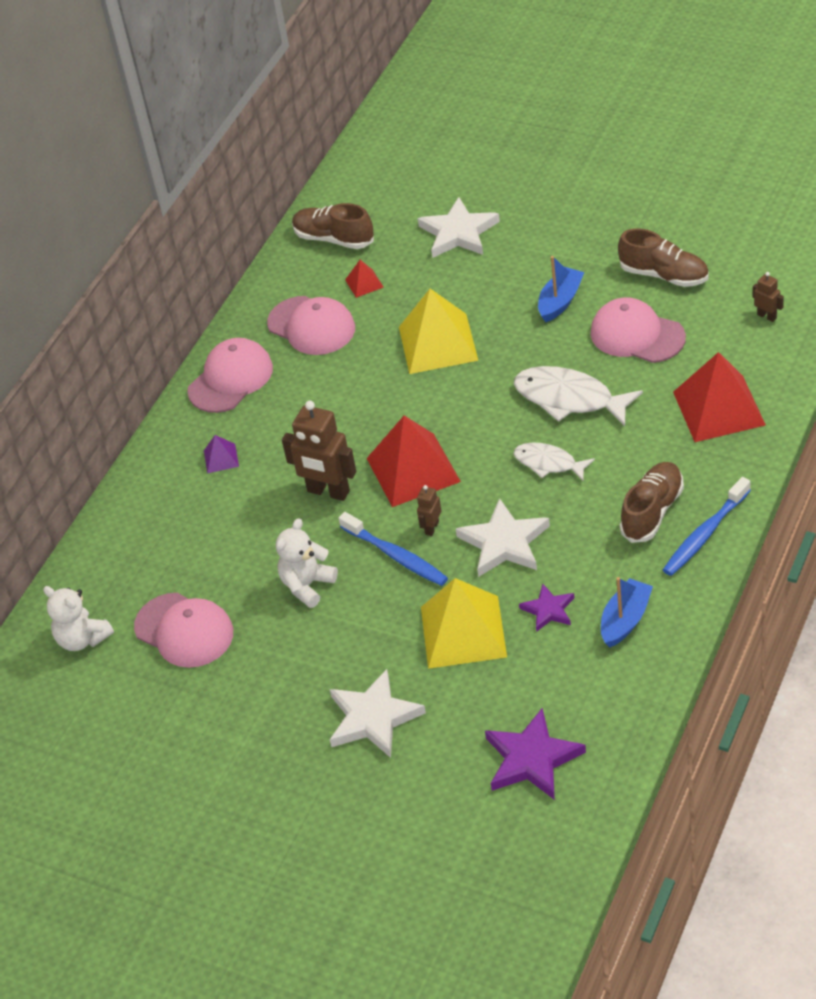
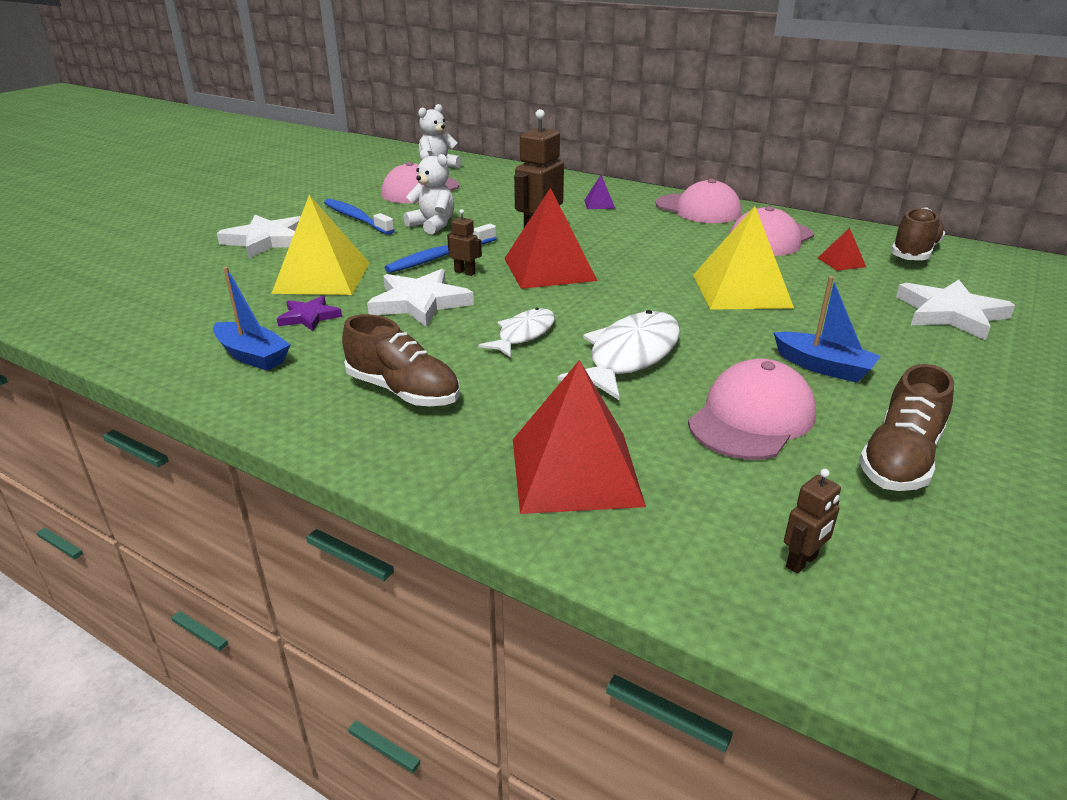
camera: 90 degrees right, 15 degrees down
(532, 759) = (141, 295): purple star -> none
(705, 534) = (336, 425): blue toothbrush -> blue toothbrush (356, 218)

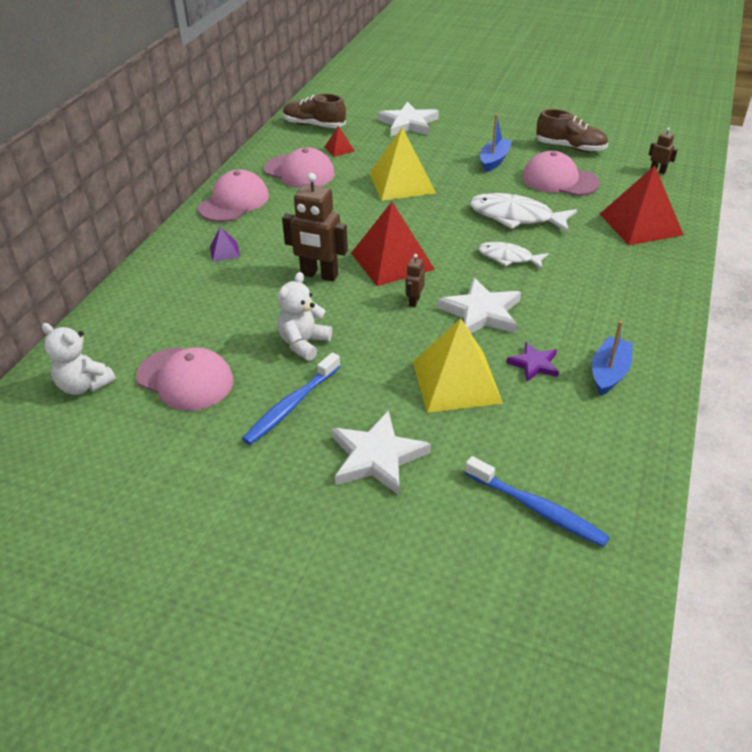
camera: 100 degrees left, 10 degrees up
(403, 391) = (608, 291): brown shoe -> none
(440, 257) = (384, 321): blue toothbrush -> blue toothbrush (537, 509)

